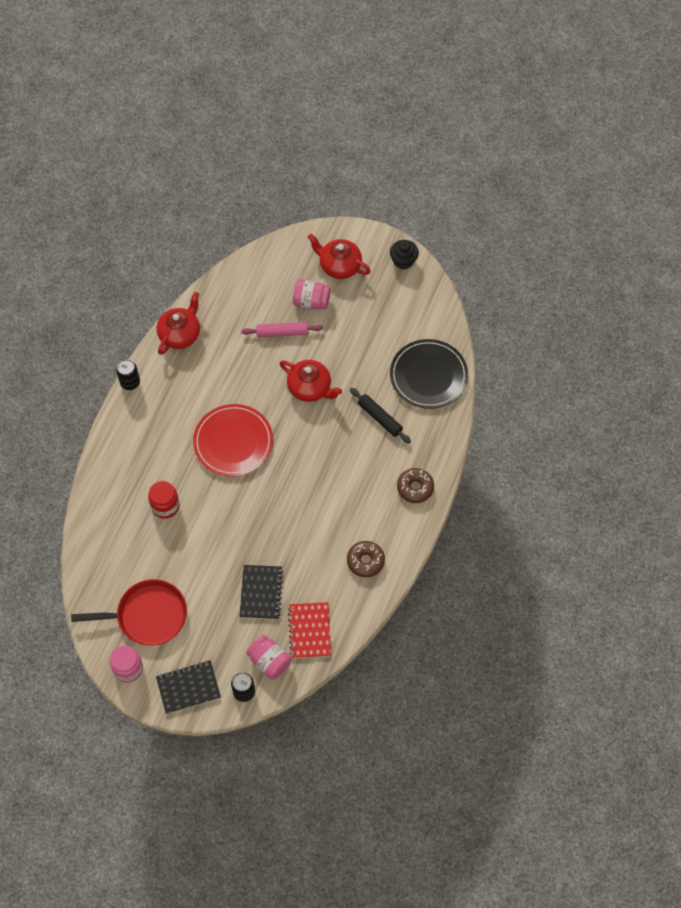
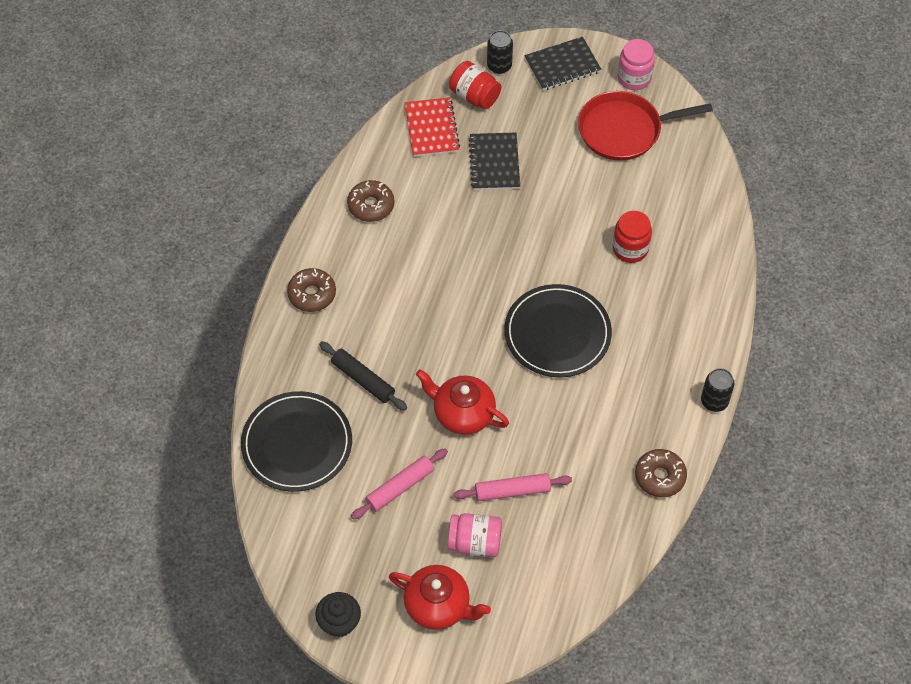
camera: 175 degrees right, 5 degrees down
(180, 334) = (660, 476): red teapot -> brown donut
(233, 442) = (557, 333): red plate -> black plate
(269, 661) = (474, 96): pink jar -> red jar
(358, 341) = (400, 487): none -> pink rolling pin

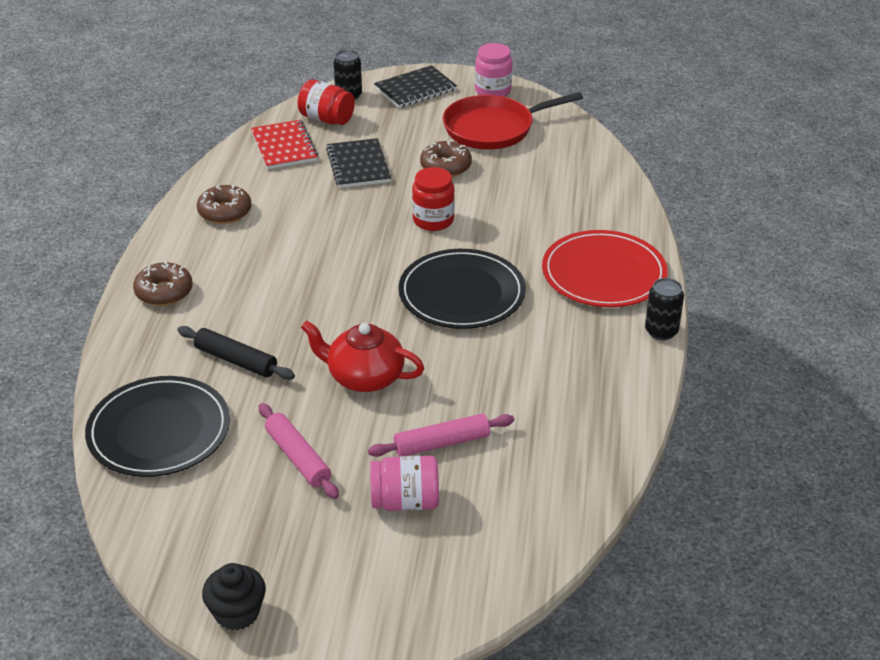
camera: 10 degrees left, 20 degrees down
(400, 487) = (298, 457): pink rolling pin -> pink rolling pin turned 75 degrees counterclockwise
(438, 605) = (370, 575): red teapot -> none
(630, 249) = (525, 216): red jar -> red jar (433, 220)
(660, 476) = (619, 407): brown donut -> brown donut (445, 166)
(682, 328) = (603, 273): none -> red plate

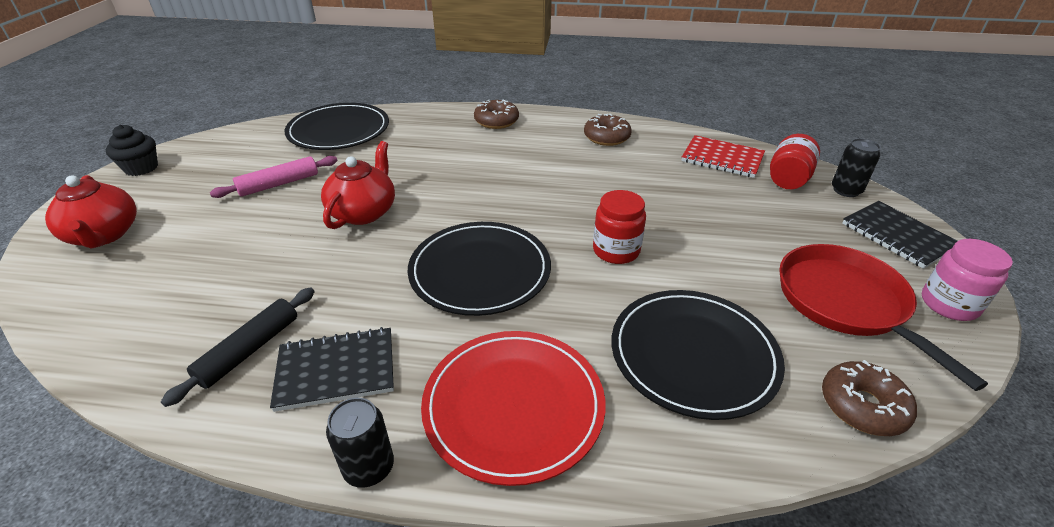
camera: 90 degrees right, 0 degrees up
(236, 360) = (406, 153): black rolling pin -> black rolling pin (249, 350)
(284, 147) = (722, 158): red notebook -> red notebook turned 45 degrees clockwise
(358, 165) = (707, 200): black notebook -> black notebook (336, 370)
(400, 582) = (104, 235): none -> red teapot
(405, 501) = (193, 236): pink jar -> none
(441, 443) = (252, 256): pink rolling pin -> none
(445, 166) = (731, 260): brown donut -> brown donut (862, 406)
(549, 197) = (693, 355): none -> black plate

